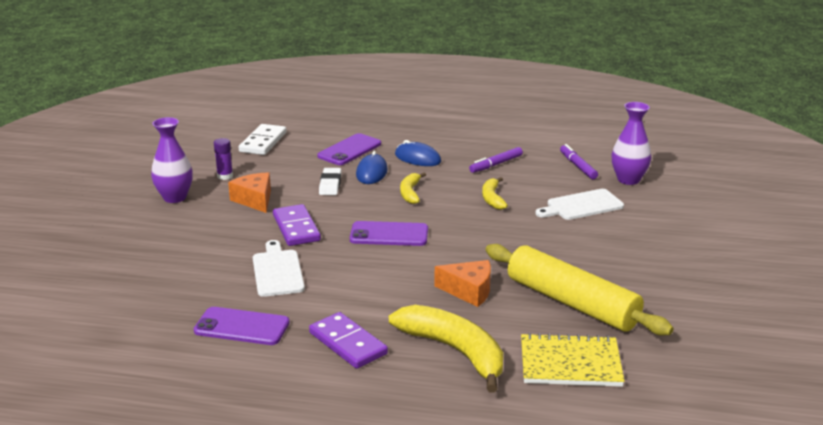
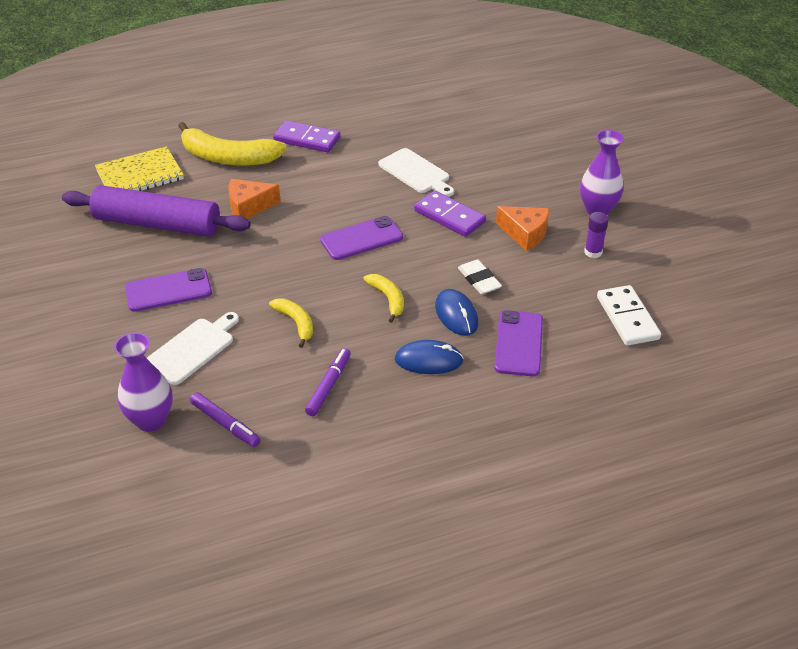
camera: 150 degrees right, 15 degrees up
(242, 327) = (390, 127): purple phone -> purple phone (168, 290)
(571, 303) = (157, 224): yellow rolling pin -> purple rolling pin

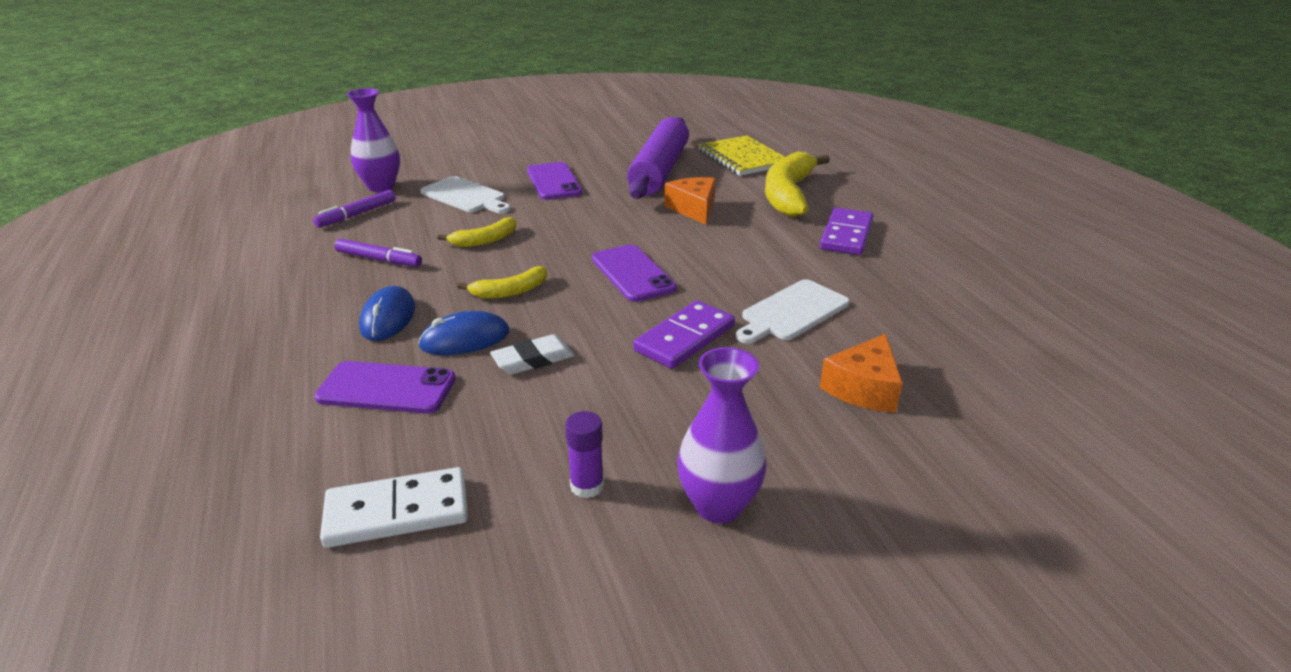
camera: 90 degrees right, 10 degrees down
(525, 234) = (642, 408): orange cheese -> orange cheese (863, 388)

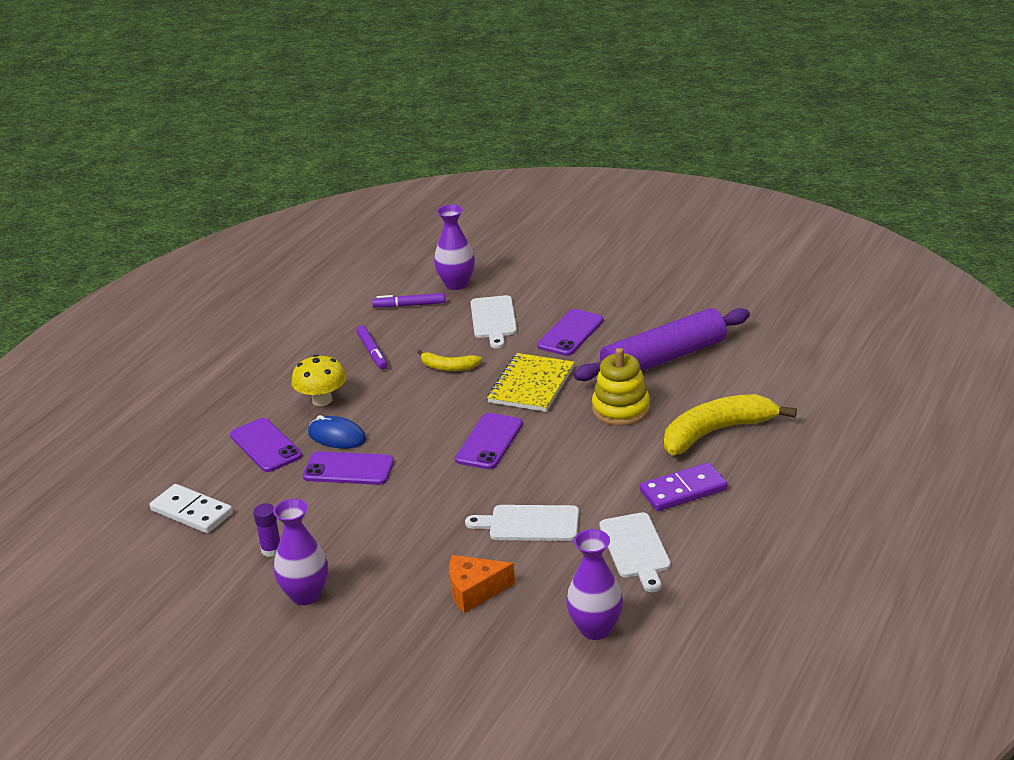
camera: 50 degrees right, 0 degrees up
(388, 318) = (322, 400): blue mouse -> yellow mushroom
(510, 291) = (404, 416): yellow banana -> none
(533, 359) = (348, 469): white eraser -> purple phone
(684, 338) = (440, 503): purple domino -> none
(693, 209) = (621, 409): orange cheese -> yellow stacking toy
(742, 158) = (754, 377): yellow notebook -> yellow notebook (531, 385)
(902, 285) = (636, 549): none -> white cutting board
(1007, 355) = (595, 629): none -> purple vase

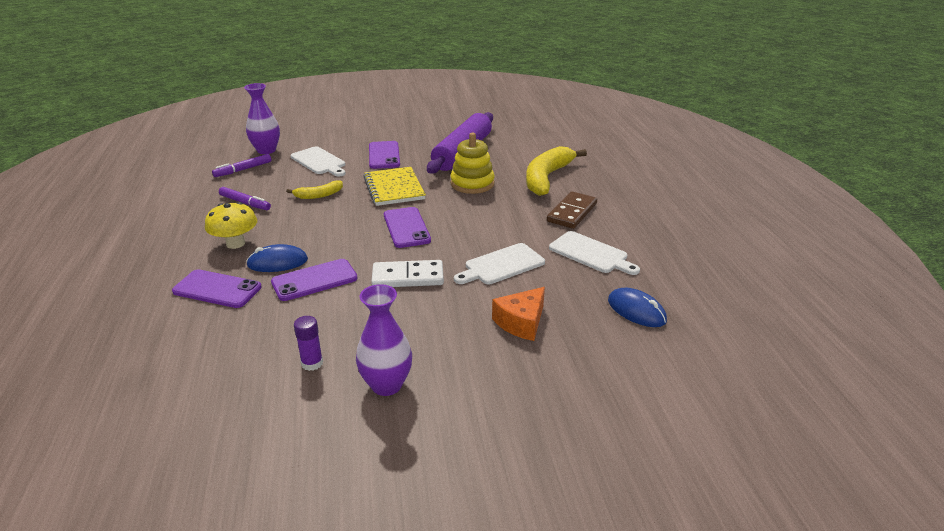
camera: 40 degrees left, 0 degrees up
(192, 512) = (195, 364): white domino -> white domino (408, 277)
(595, 629) = (636, 311): purple vase -> blue mouse
(683, 490) = (572, 212): purple domino -> brown domino

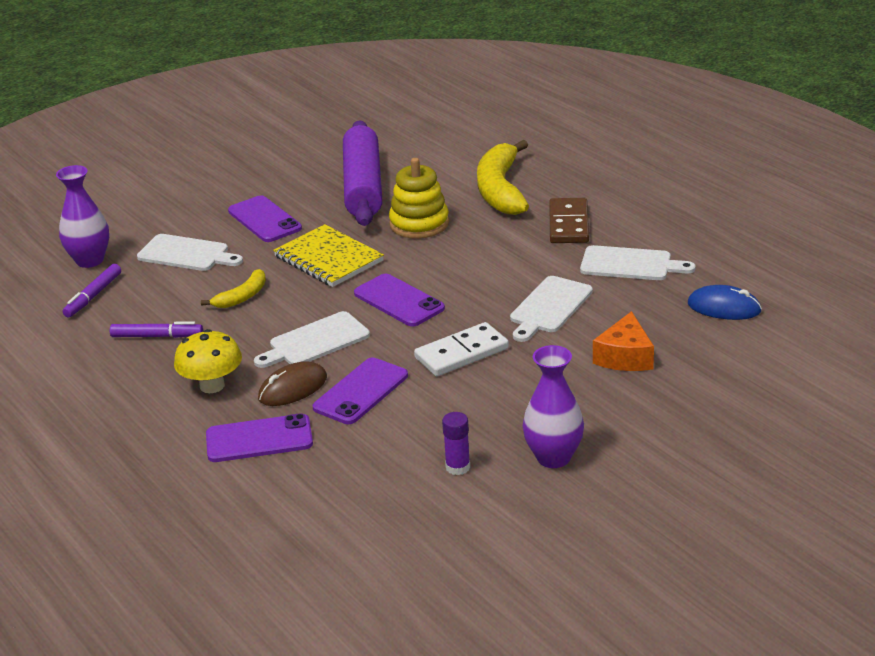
camera: 25 degrees left, 0 degrees up
(277, 262) = (293, 388): blue mouse -> brown mouse
(326, 236) = (315, 341): none -> white cutting board

